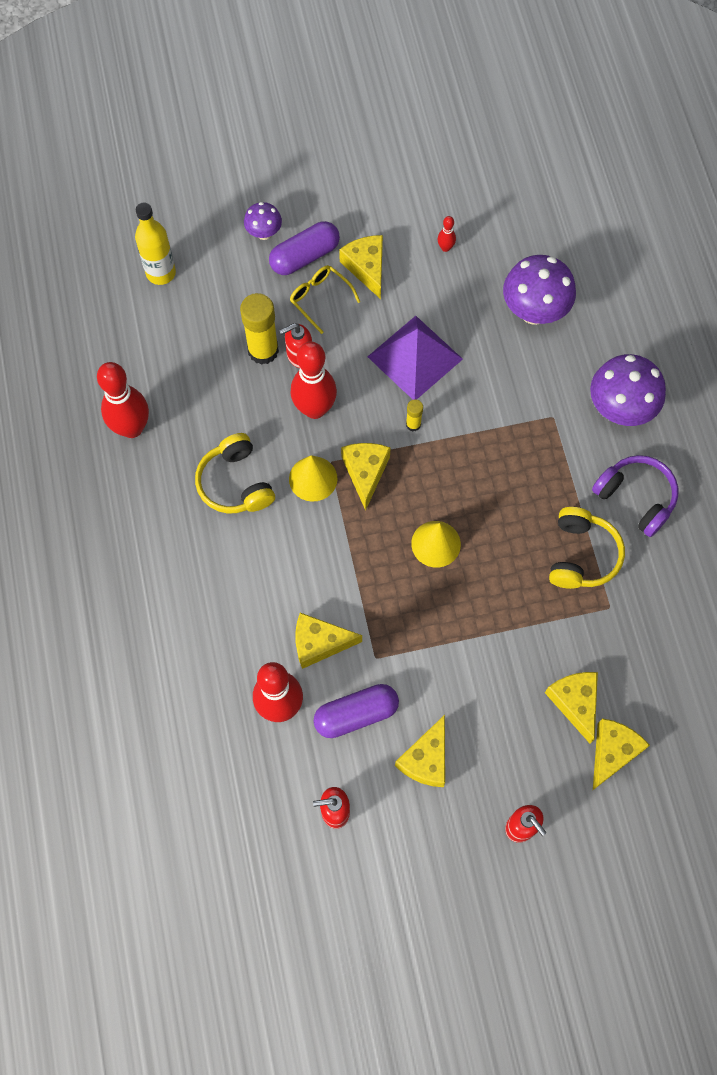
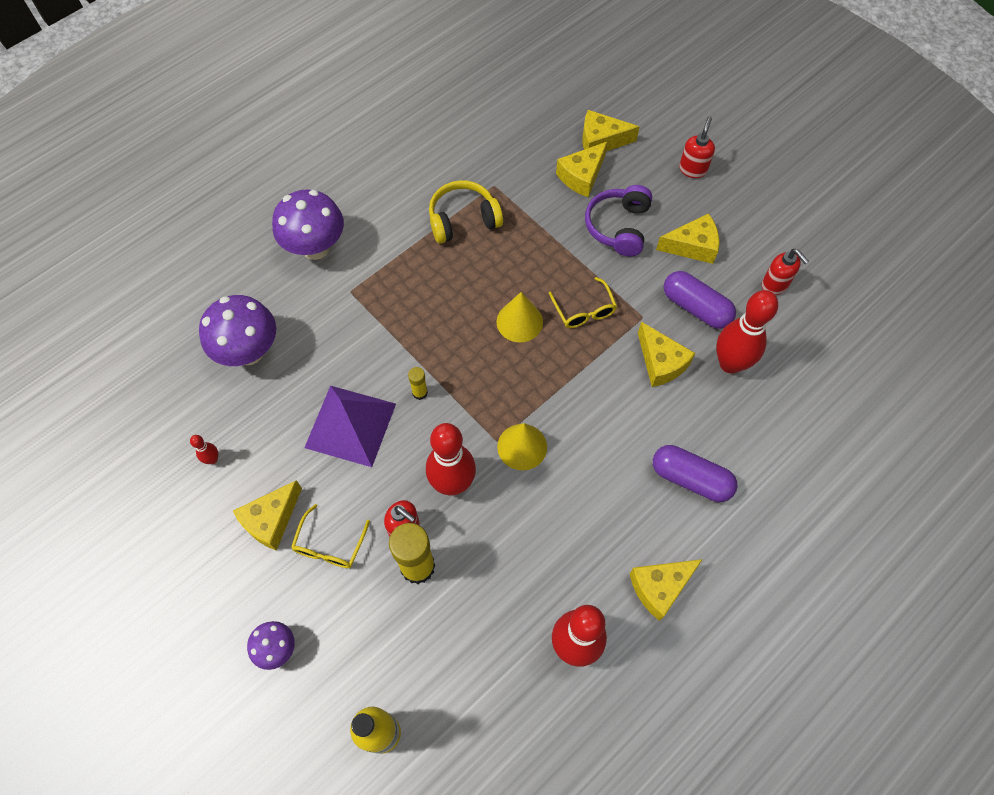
camera: 120 degrees left, 5 degrees down
(236, 483) = (568, 510): yellow headphones -> none
(305, 256) = (286, 588): purple capsule -> purple capsule (690, 479)
(365, 472) = (489, 407): yellow cheese -> yellow cheese (660, 587)
(414, 608) = (584, 310): none -> yellow glasses
(636, 498) = (391, 205): purple headphones -> purple headphones (618, 227)

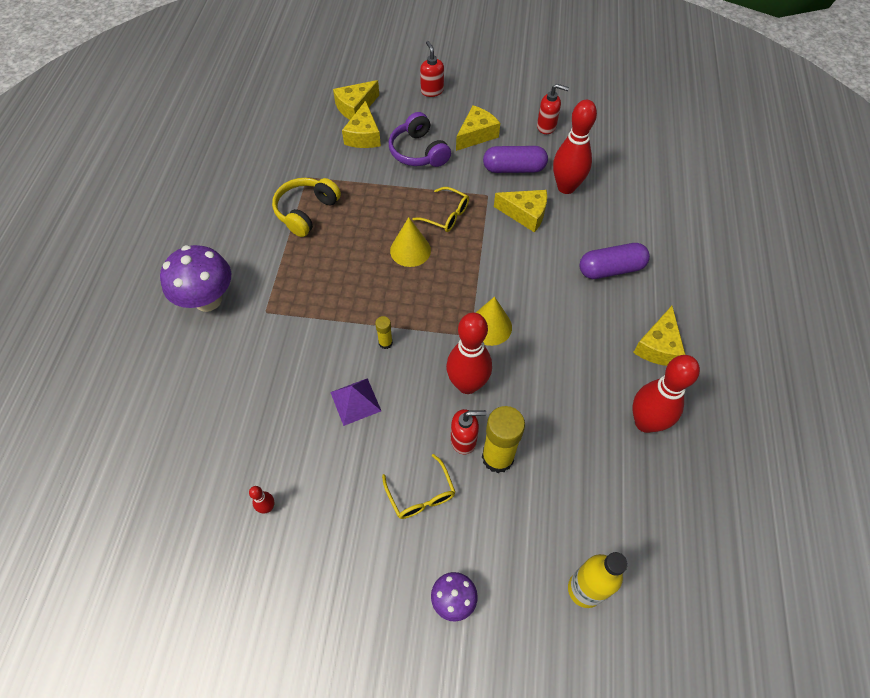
camera: 40 degrees left, 5 degrees down
(249, 351) = (223, 408): purple mushroom -> none
(271, 520) = (359, 513): yellow cheese -> none
(350, 425) = (355, 401): purple pyramid -> purple pyramid, size x0.59

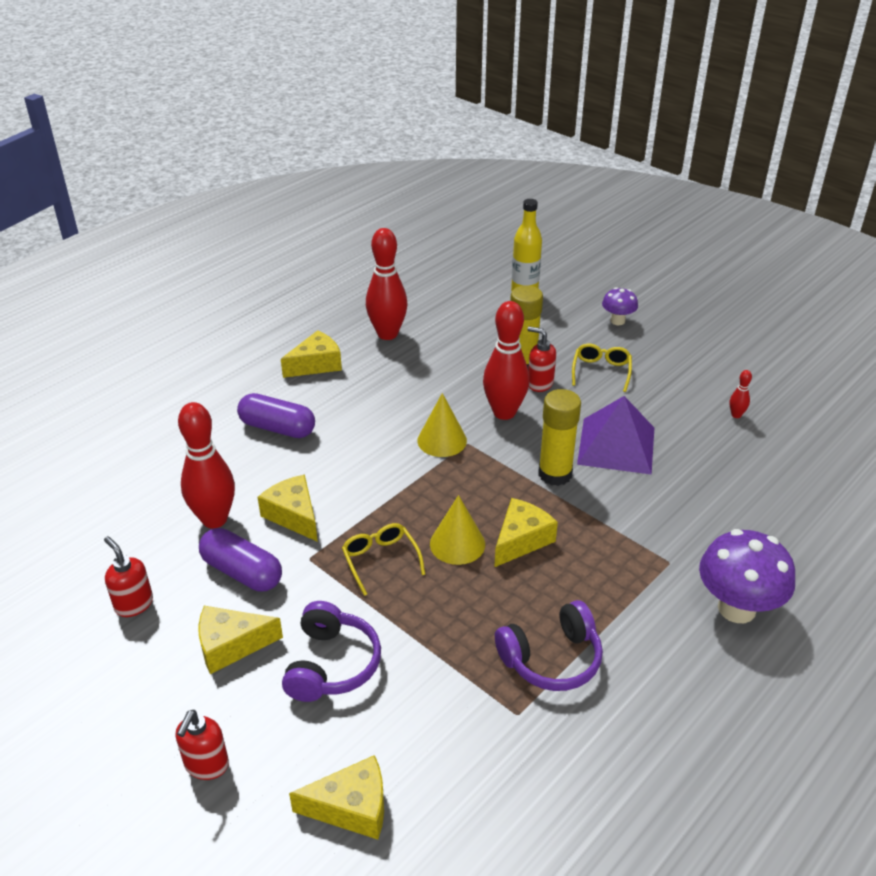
camera: 145 degrees left, 20 degrees down
(306, 212) = (551, 659): yellow headphones -> purple headphones
(355, 401) = (616, 445): purple pyramid -> purple pyramid, size x1.69
(363, 136) = (384, 739): yellow cheese -> yellow cheese (521, 540)
(385, 343) = (555, 474): yellow glue stick -> yellow glue stick, size x2.07

